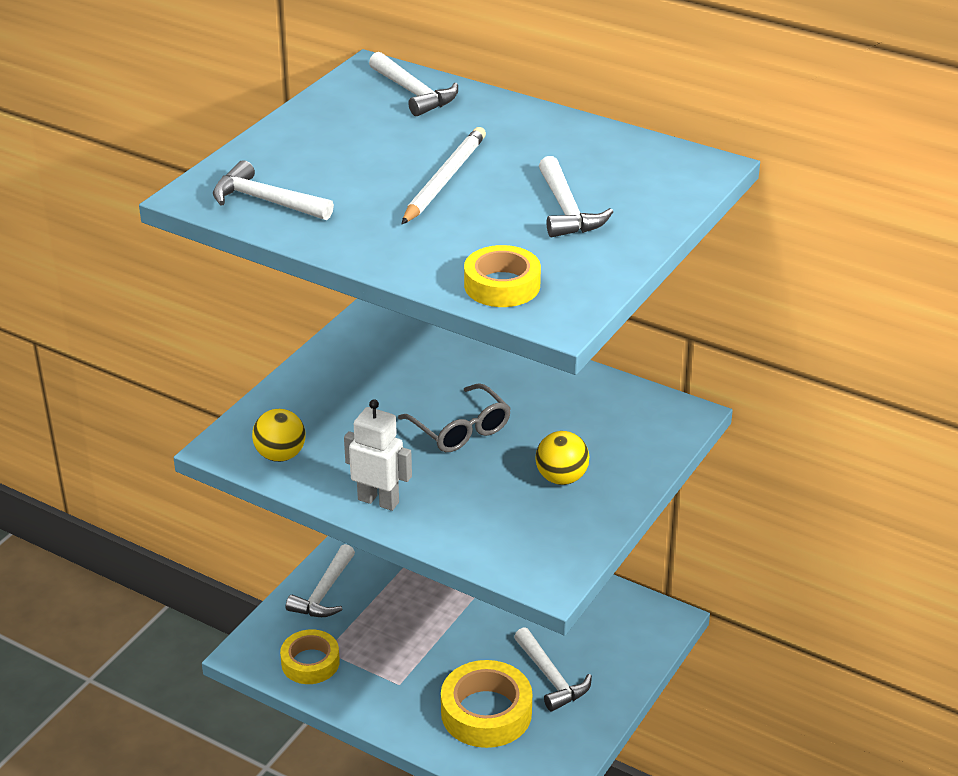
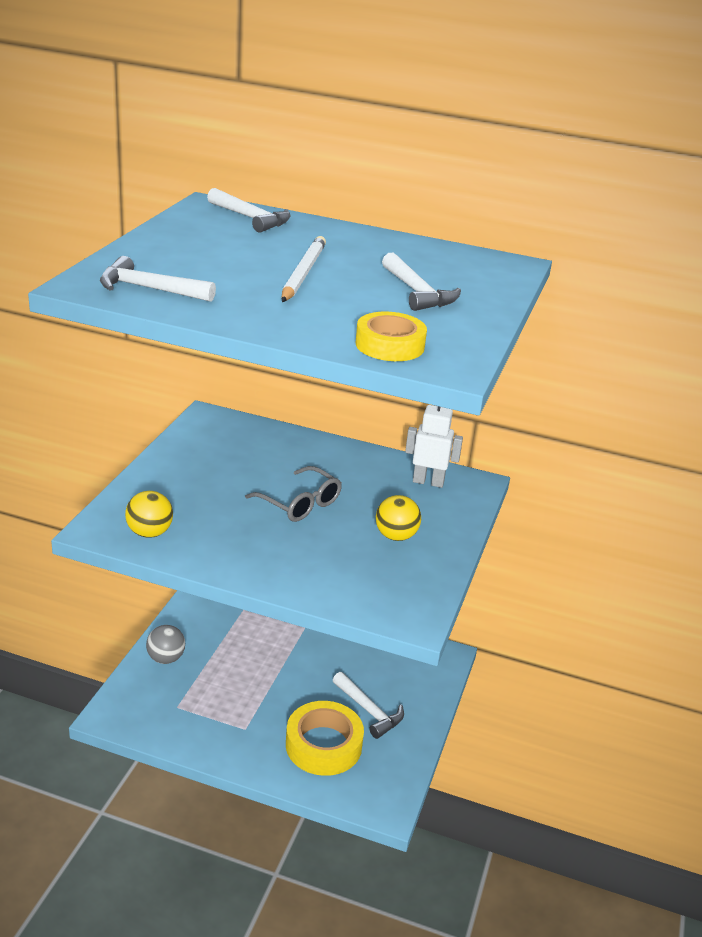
camera: 15 degrees left, 5 degrees down
(310, 662) = (165, 718): yellow tape -> none
(324, 592) = (166, 658): white hammer -> grey ball
(378, 500) = (246, 564): white robot -> white robot (428, 482)

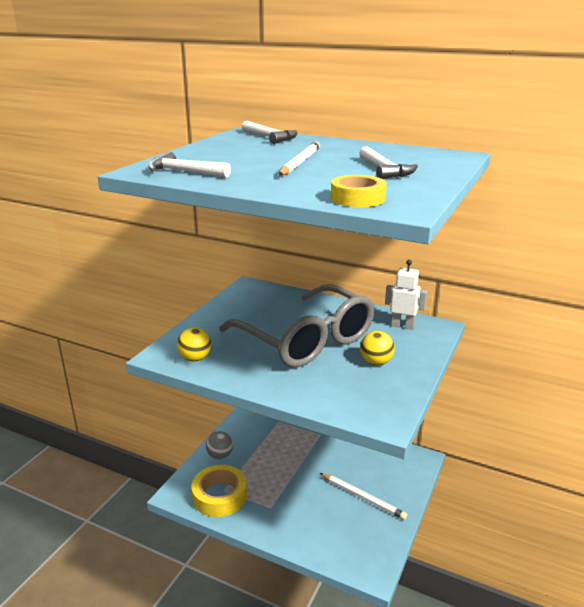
camera: 10 degrees right, 5 degrees down
(300, 503) = (306, 340): grey glasses -> grey glasses, size x2.24
(323, 745) = (327, 522): yellow tape -> yellow tape (220, 496)
(369, 711) = (362, 497): white hammer -> white pencil

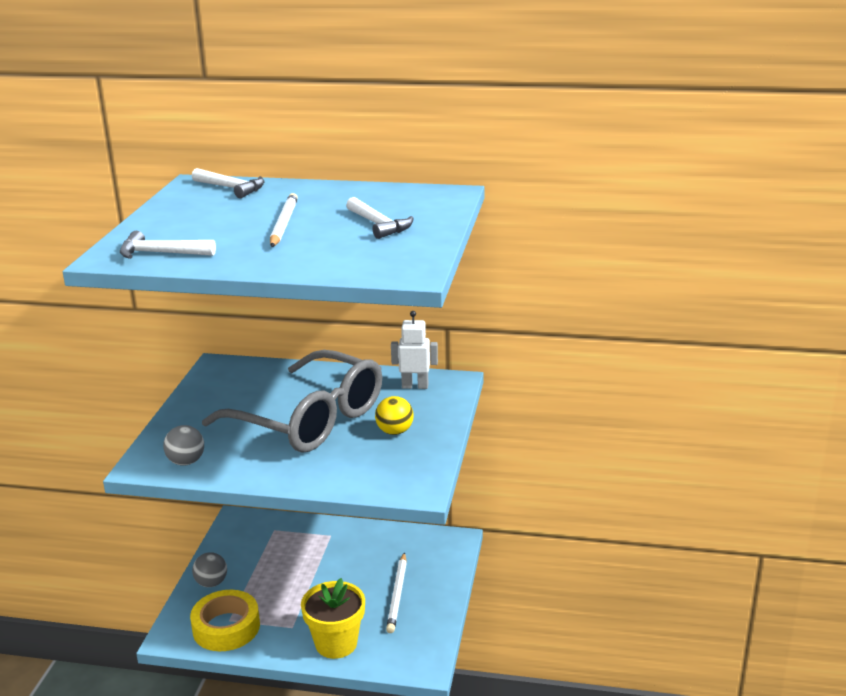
camera: 15 degrees left, 0 degrees up
(195, 358) = (186, 462): yellow ball -> grey ball
(302, 531) = (336, 643): none -> yellow flower pot
(357, 198) = (363, 266): yellow tape -> none
(362, 497) = (397, 594): white pencil -> white pencil turned 75 degrees clockwise

